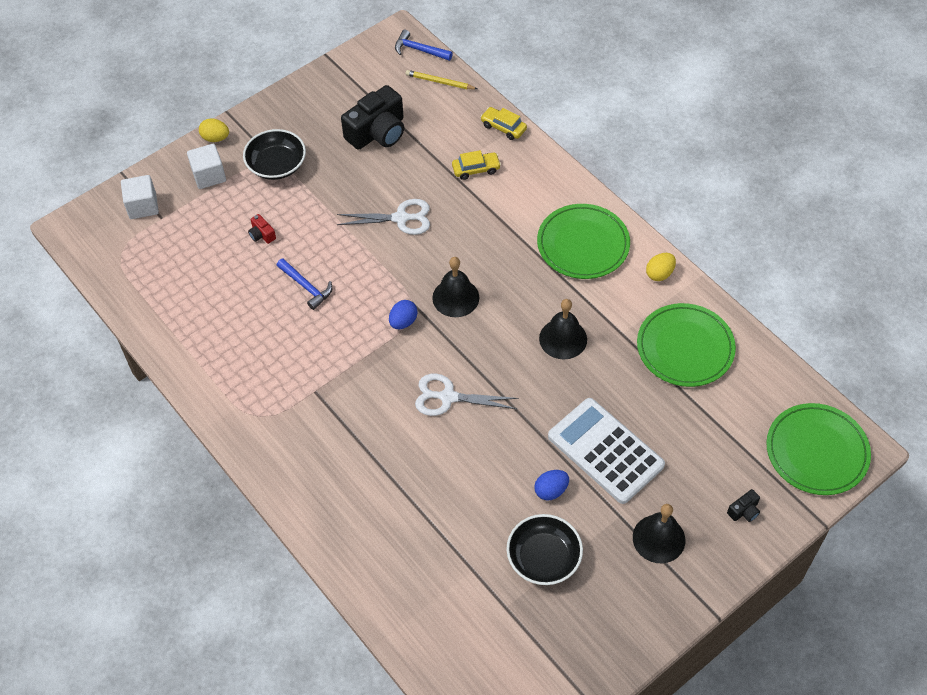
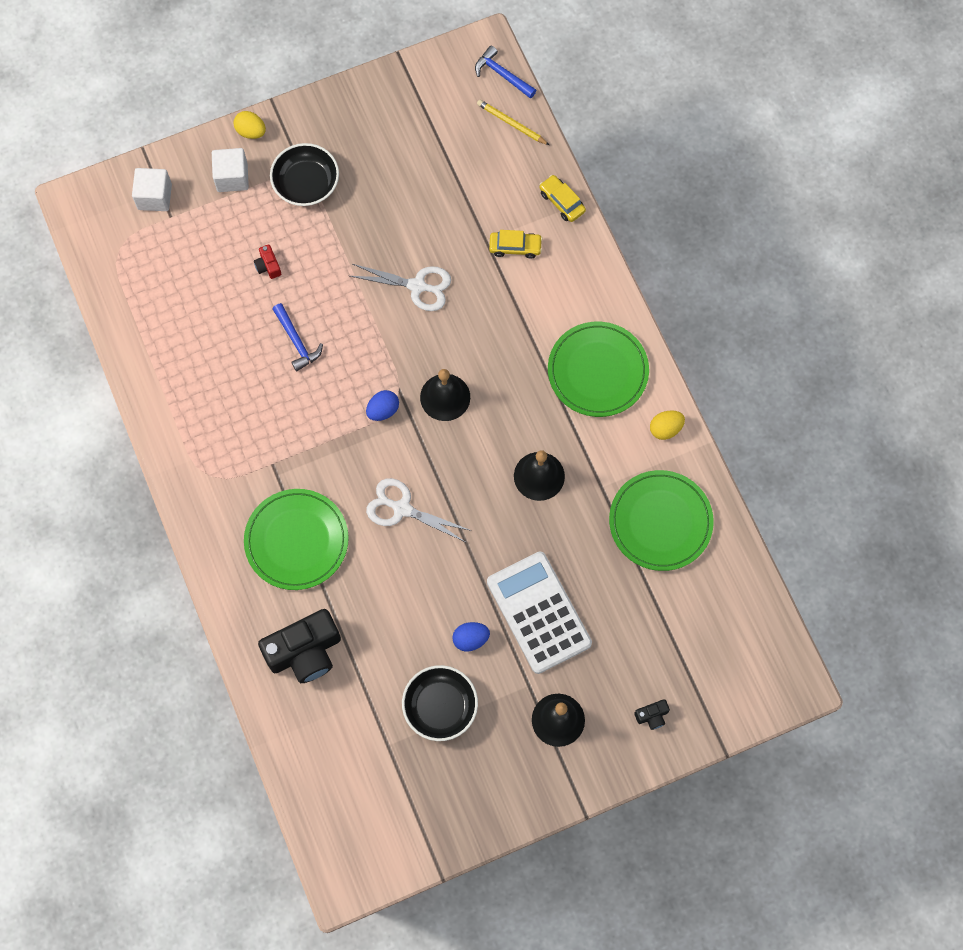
camera: 15 degrees right, 15 degrees up
(377, 132) = (424, 171): black camera -> black camera (305, 652)
(816, 451) = (749, 674): green plate -> green plate (296, 540)

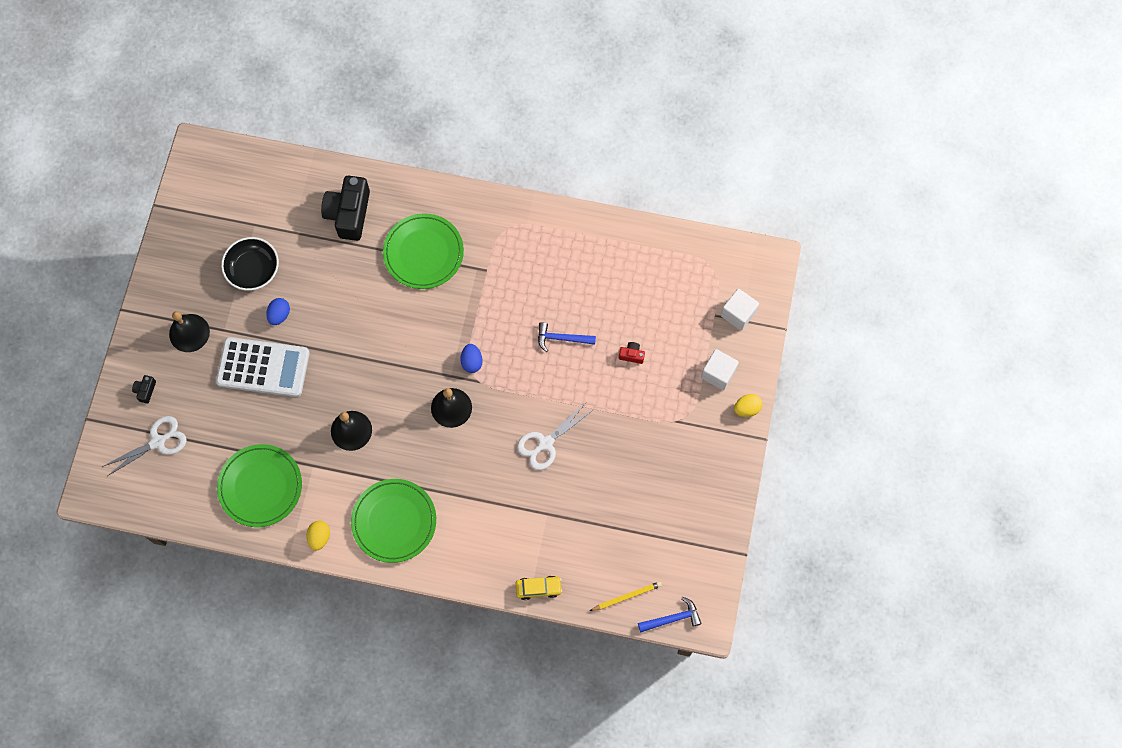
camera: 125 degrees right, 0 degrees up
(306, 183) = (678, 420): black bowl -> none
(402, 508) = (395, 330): white scissors -> white scissors (158, 442)
(515, 247) = (527, 530): yellow car -> none

